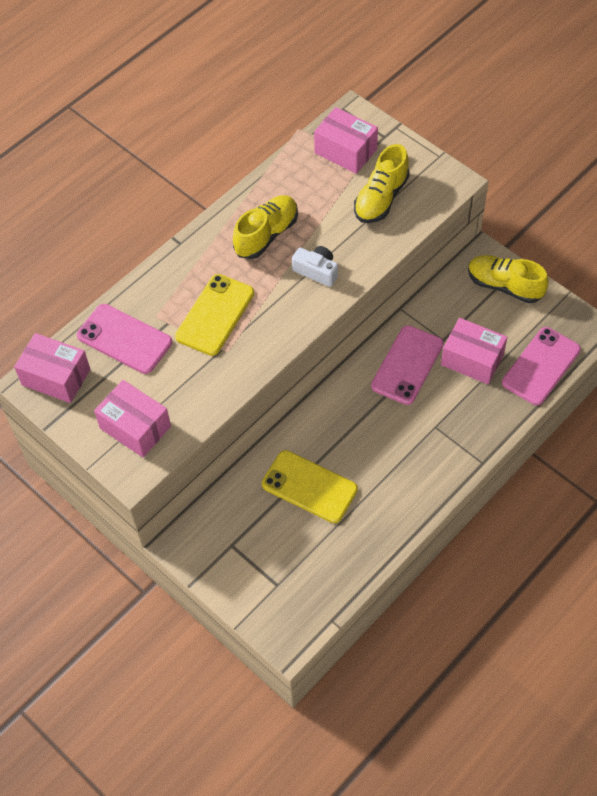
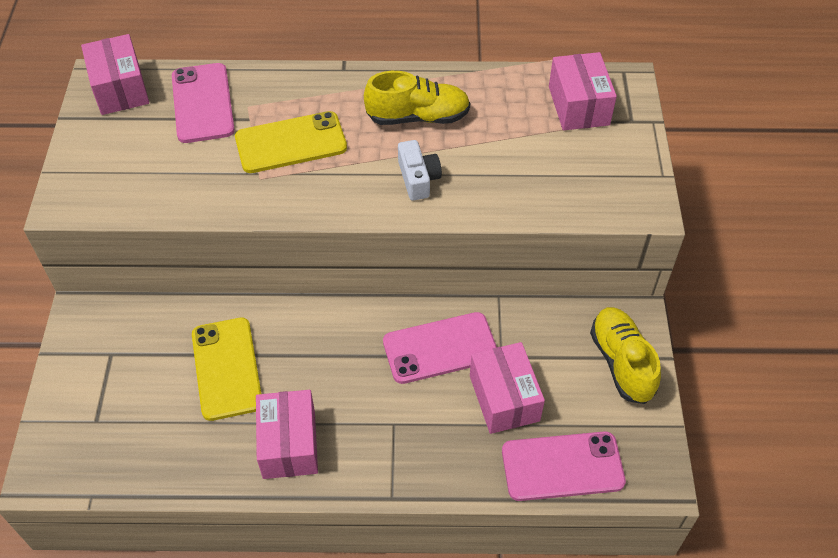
camera: 45 degrees right, 5 degrees down
(135, 427) = (115, 173): pink box -> pink box (289, 444)
(381, 198) = (557, 167): yellow shoe -> none

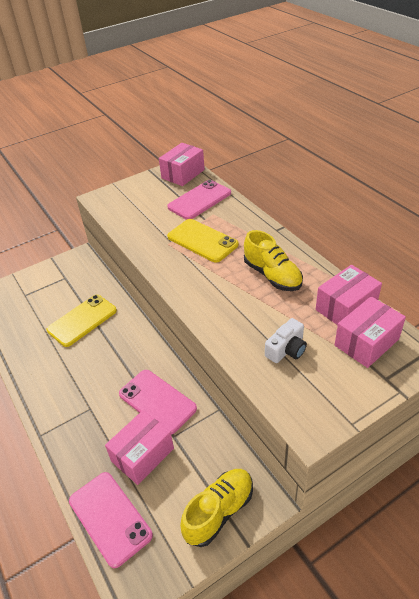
camera: 60 degrees right, 10 degrees down
(289, 444) = (50, 370): pink box -> pink box (346, 308)
(418, 179) = (224, 300): white camera -> white camera (286, 349)

